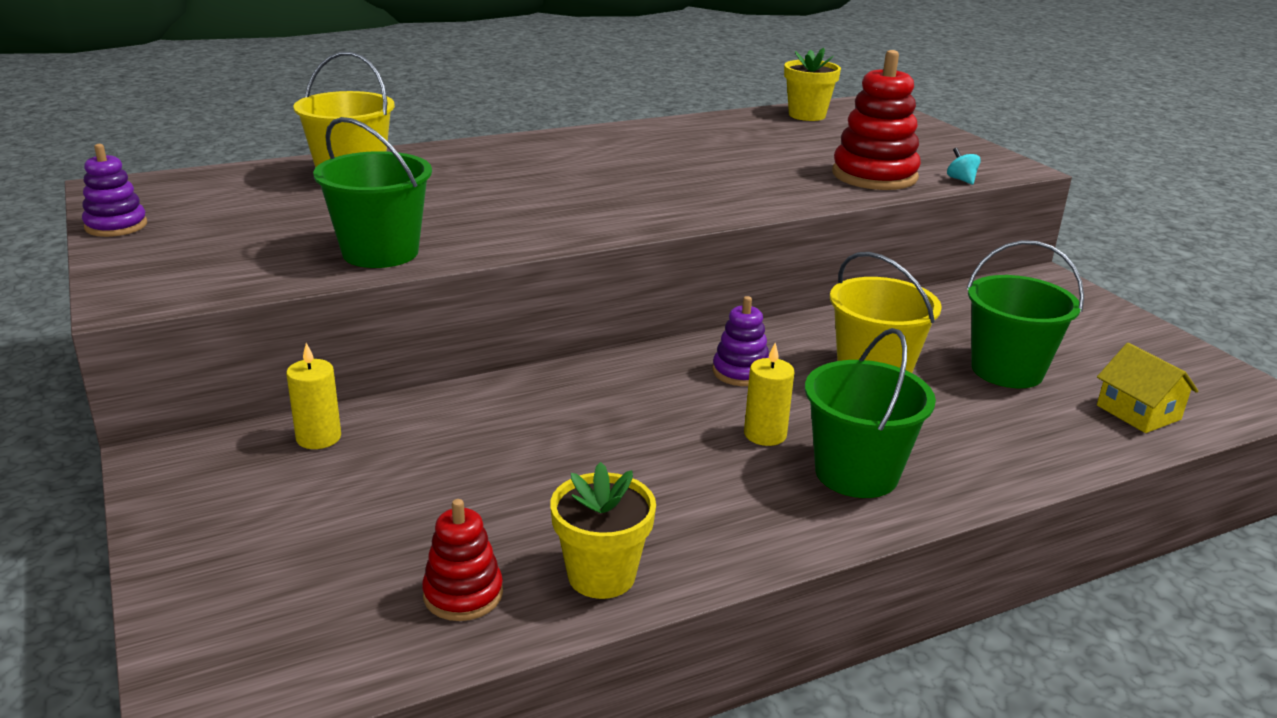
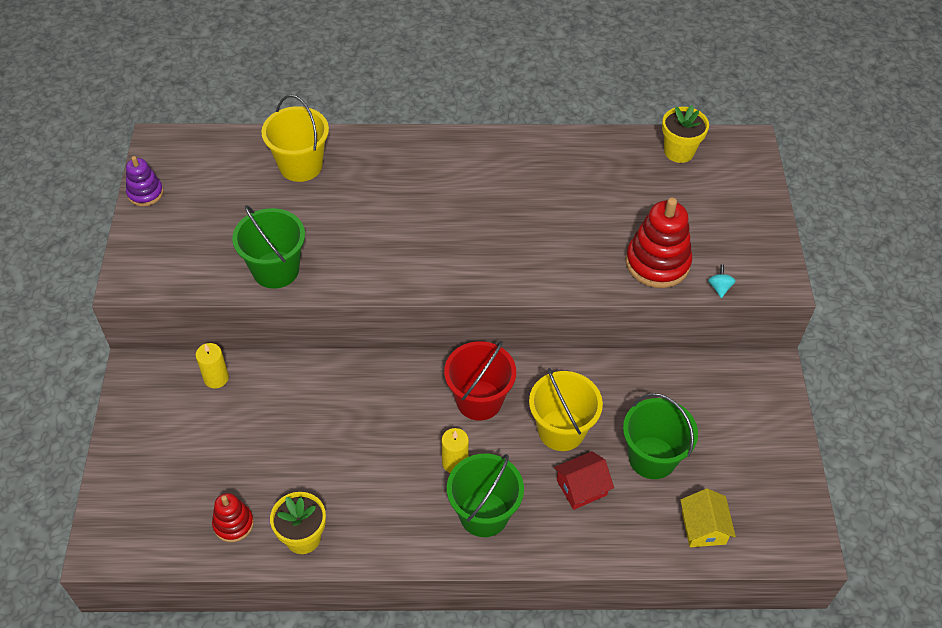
camera: 25 degrees right, 25 degrees up
(740, 372) = (479, 400): purple stacking toy -> red bucket
(955, 416) = (581, 487): none -> red house

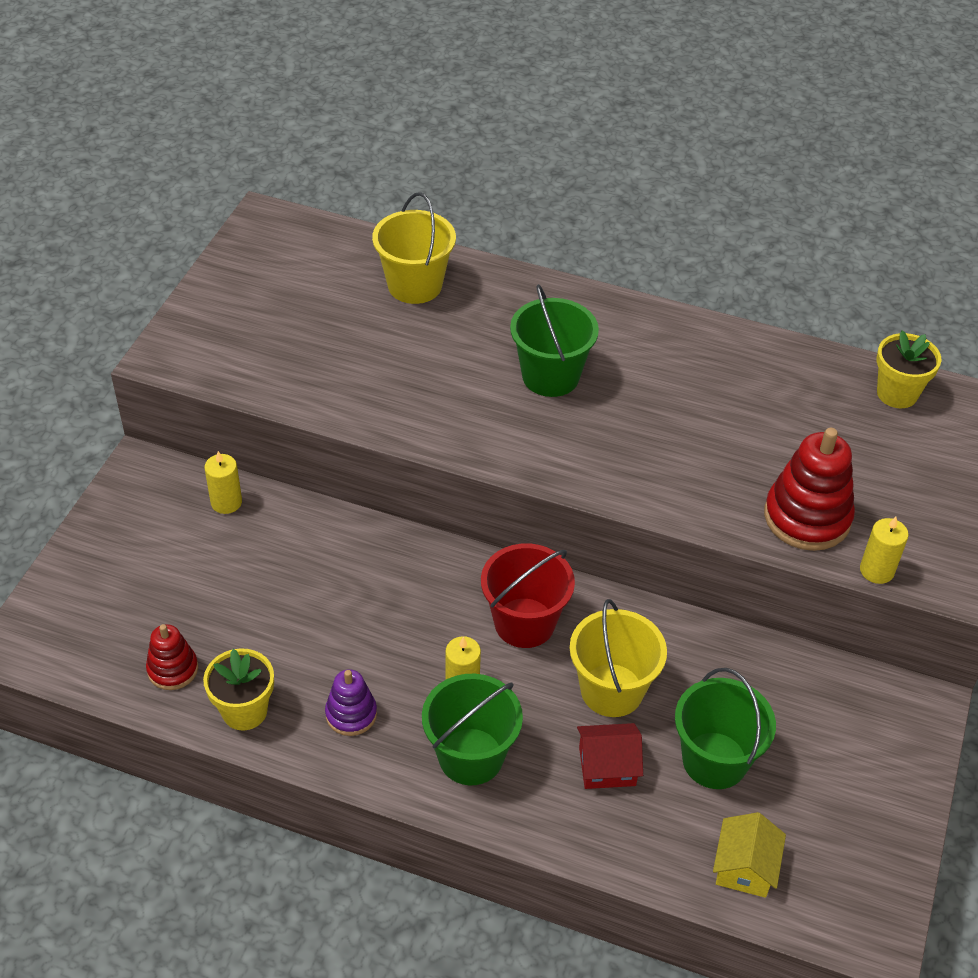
camera: 20 degrees right, 5 degrees down
(145, 193) = (225, 268): purple stacking toy -> purple stacking toy (351, 714)
(276, 270) = (332, 392): green bucket -> green bucket (550, 376)
(719, 287) = (876, 570): turquoise spinning top -> yellow candle

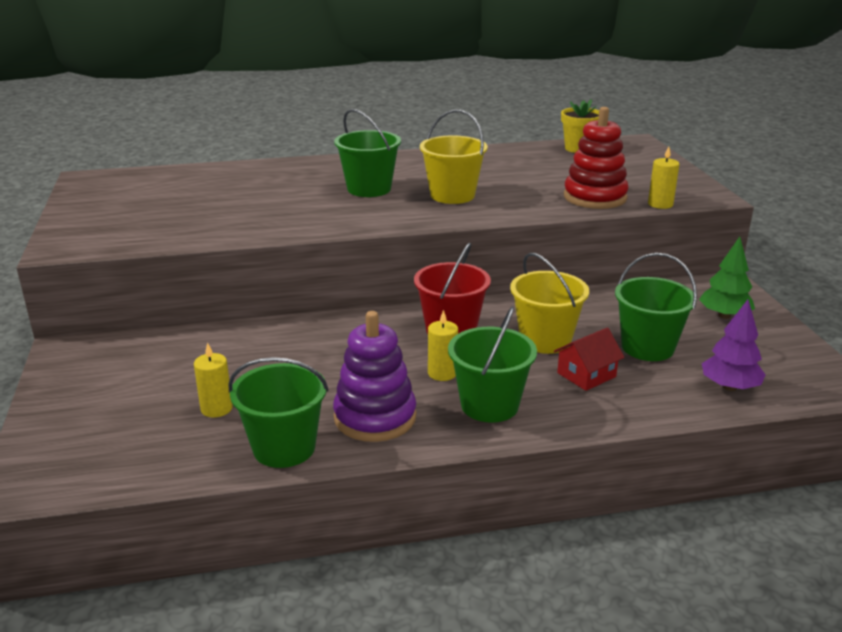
camera: 30 degrees left, 20 degrees down
(173, 669) = (195, 447): red stacking toy -> none
(226, 502) = (159, 345): yellow candle -> yellow candle (216, 409)
(244, 711) = (284, 448): yellow flower pot -> green bucket
(351, 714) = (375, 417): purple stacking toy -> purple stacking toy, size x1.75
(415, 285) = (232, 178): yellow bucket -> yellow bucket (452, 195)
(745, 867) = (729, 387): yellow house -> purple tree
(859, 757) = (724, 316): none -> green tree

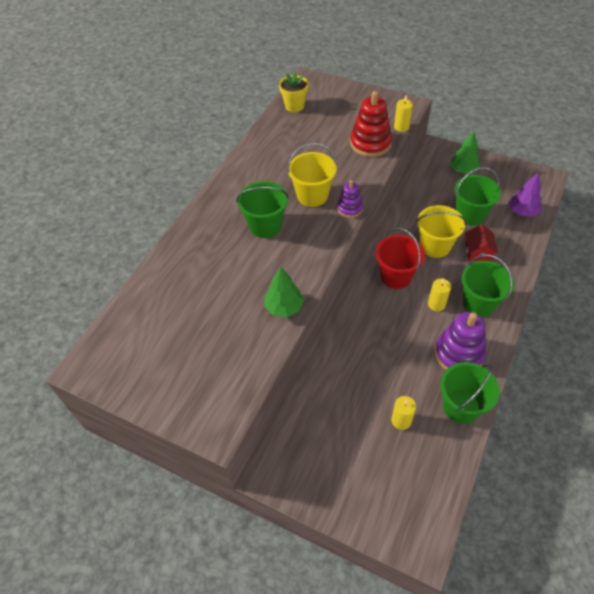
camera: 50 degrees left, 25 degrees up
(262, 230) = (284, 307): none -> green tree
(464, 218) = (349, 208): none -> purple stacking toy

